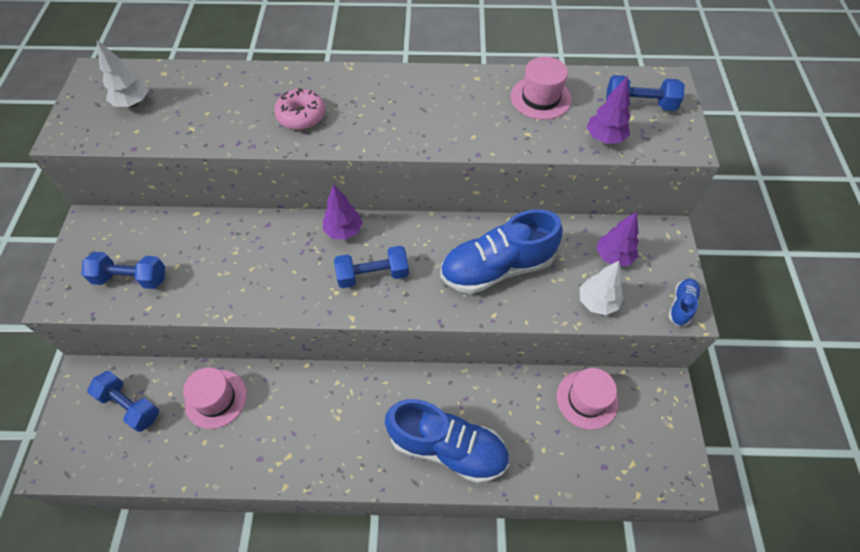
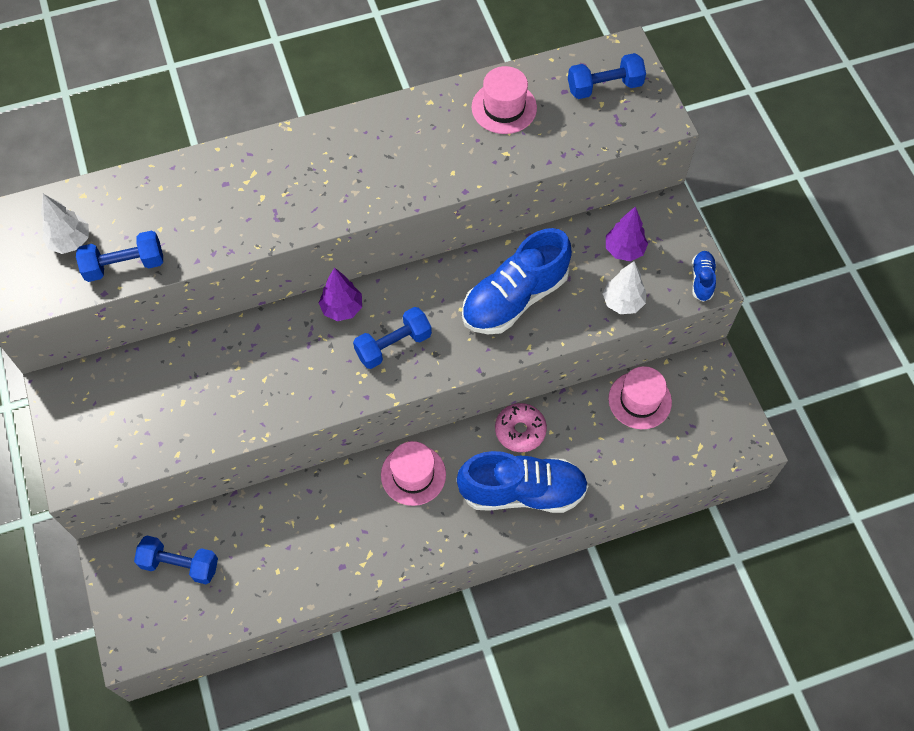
camera: 20 degrees left, 5 degrees up
(131, 278) = (141, 431): blue dumbbell -> blue dumbbell (124, 265)
(216, 399) = (267, 526): pink hat -> pink hat (413, 474)
(301, 116) = (264, 202): pink donut -> pink donut (520, 431)
(604, 138) = (582, 136): purple tree -> none

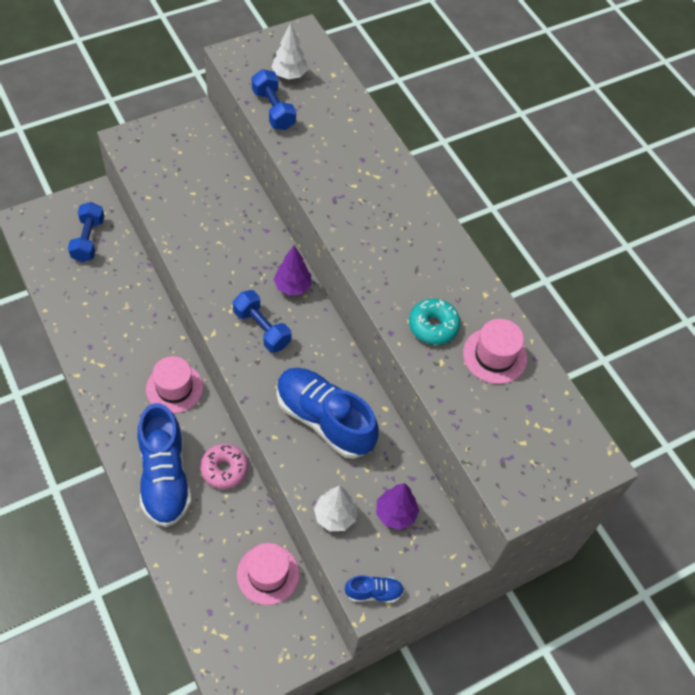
camera: 75 degrees right, 5 degrees down
(462, 153) = (433, 326): none -> turquoise donut
(604, 87) = (545, 444): blue dumbbell -> none

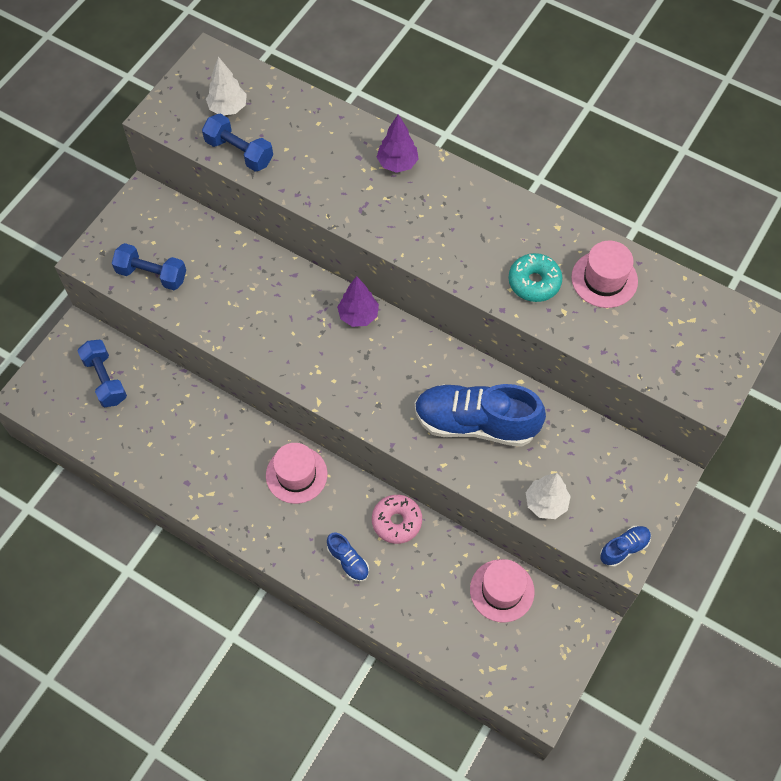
camera: 25 degrees left, 5 degrees up
(164, 476) = (348, 561): blue shoe -> blue shoe, size x0.45
(262, 328) = (359, 372): blue dumbbell -> blue dumbbell (152, 275)
(395, 514) = (594, 470): purple tree -> purple tree (397, 163)

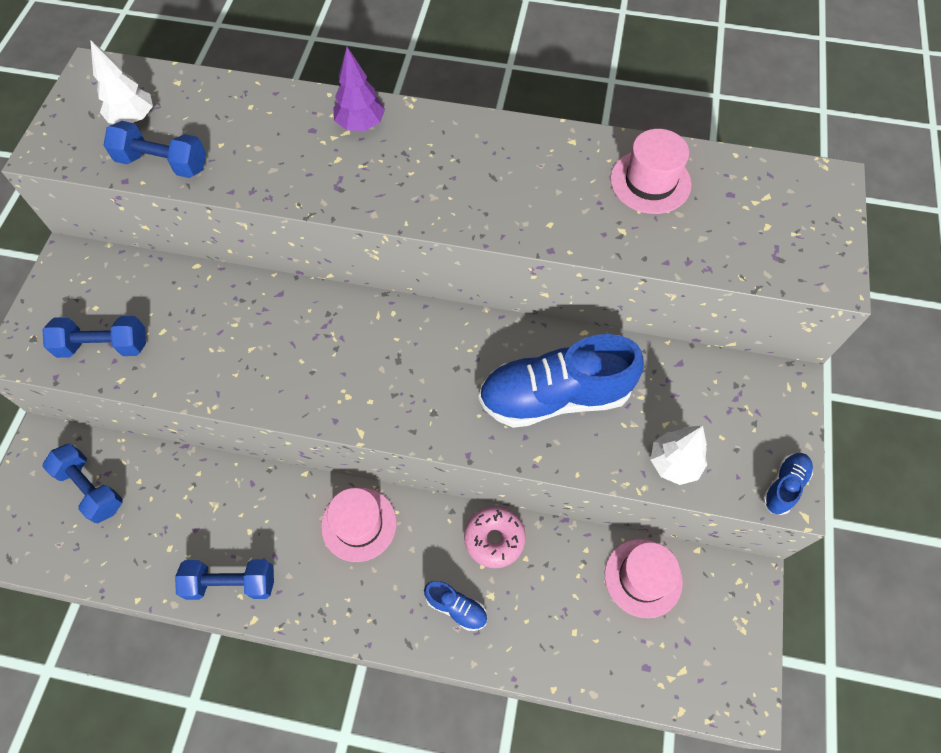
camera: 20 degrees left, 0 degrees up
(187, 485) = (231, 583): none -> blue dumbbell
(358, 315) = (372, 317): purple tree -> none
(534, 282) = (573, 208): turquoise donut -> none

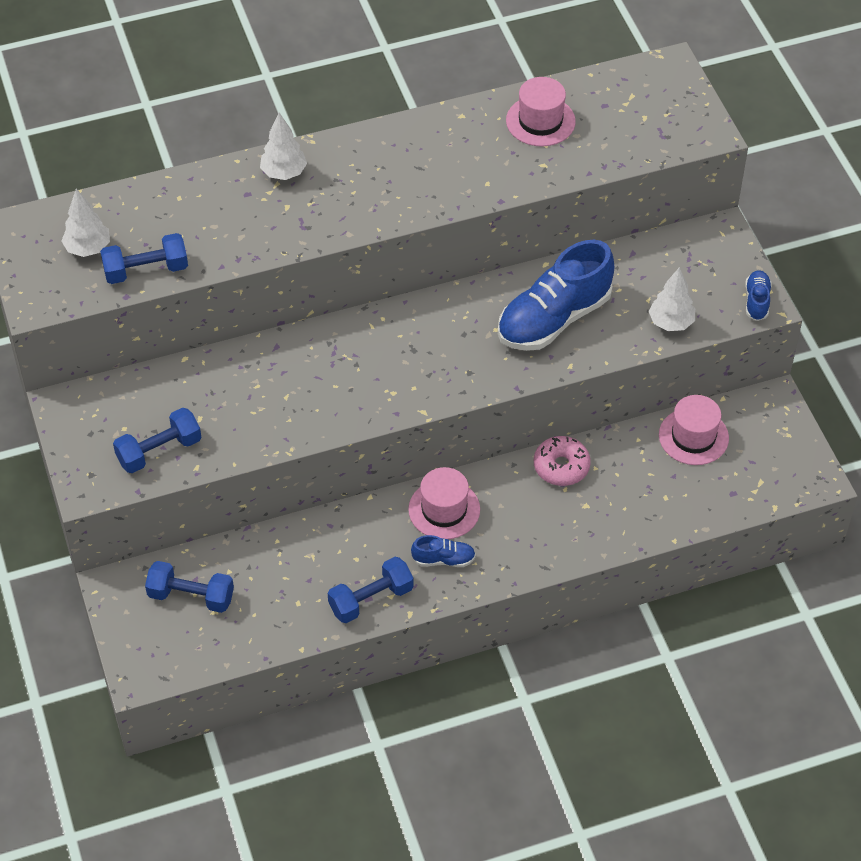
camera: 30 degrees left, 10 degrees down
(360, 124) = (284, 173): purple tree -> white tree
(456, 607) = (564, 526): blue shoe -> blue shoe (443, 559)

